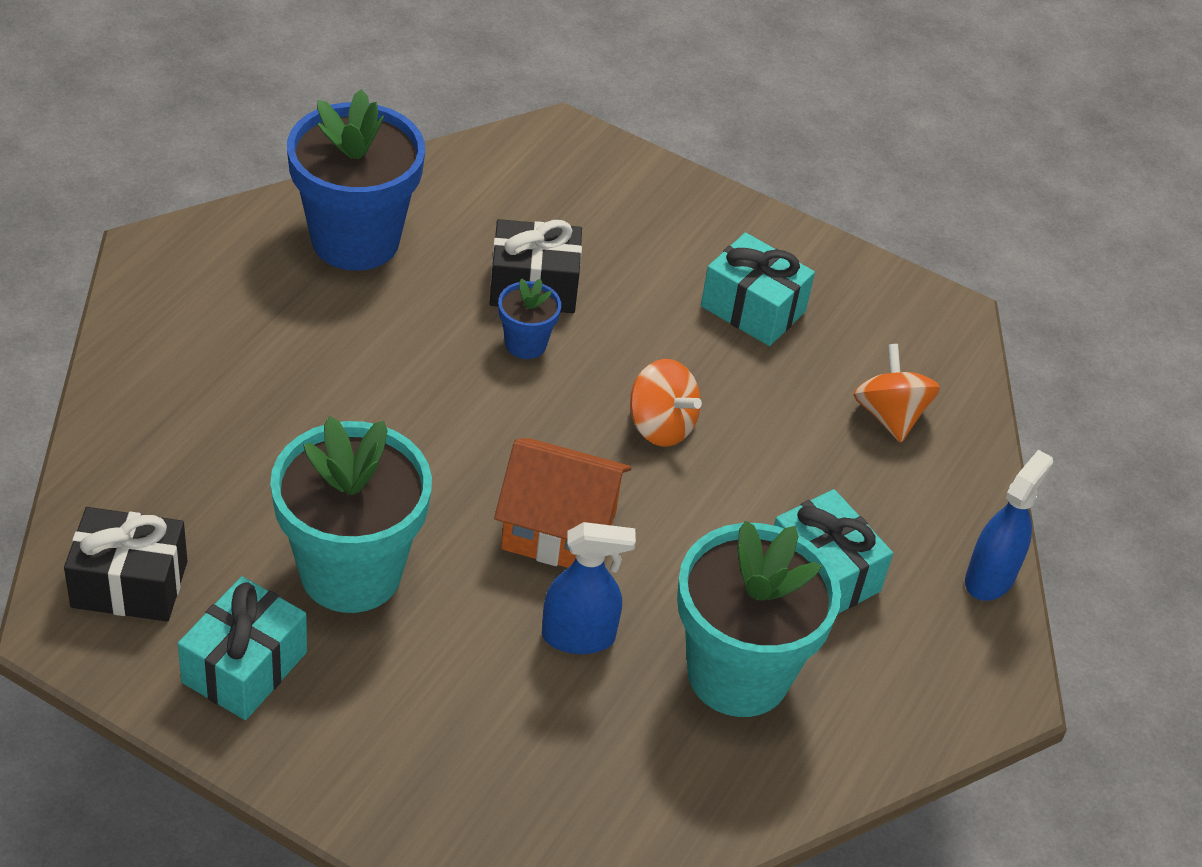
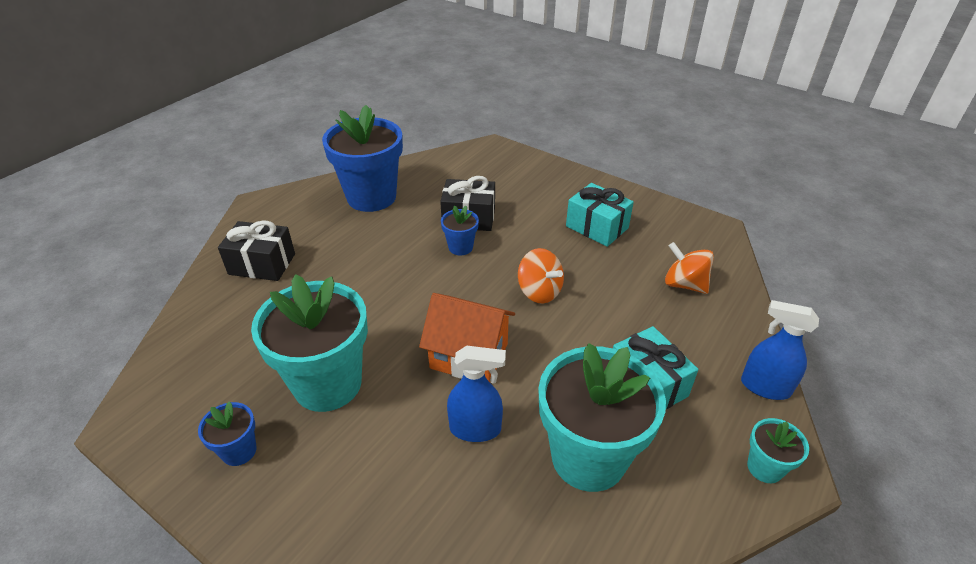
camera: 10 degrees right, 5 degrees down
(129, 584) = (180, 392): black gift -> black gift (262, 264)
(244, 667) = (239, 451): turquoise gift -> blue flower pot
(889, 416) = (684, 284): orange spinning top -> orange spinning top turned 45 degrees counterclockwise
(973, 686) = (765, 467): none -> turquoise flower pot
(990, 578) = (765, 387): blue spray bottle -> blue spray bottle turned 105 degrees counterclockwise

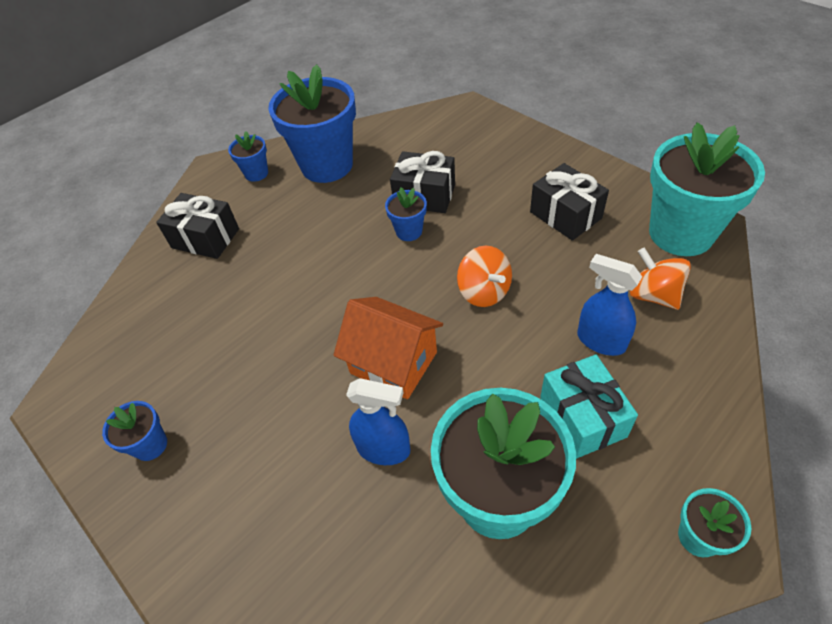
camera: 15 degrees right, 10 degrees up
(303, 206) = (256, 173): none -> blue flower pot
(327, 384) = (245, 380): turquoise flower pot -> turquoise flower pot (681, 233)
(597, 227) = (565, 215): turquoise gift -> black gift
(765, 387) = (722, 435): blue spray bottle -> blue spray bottle (600, 341)

